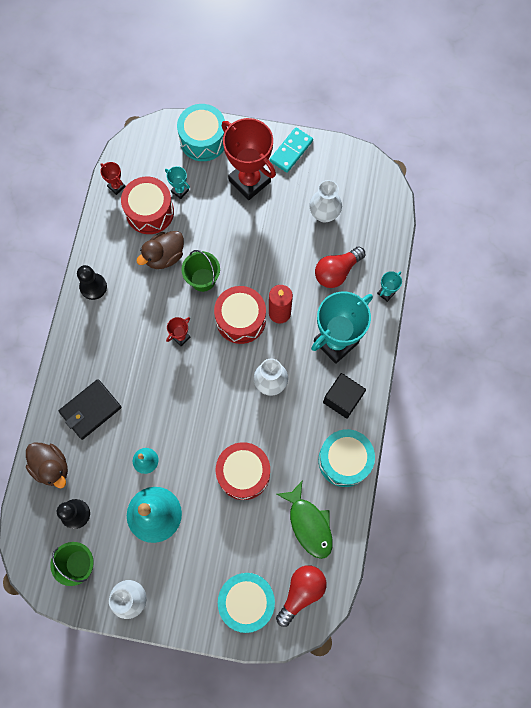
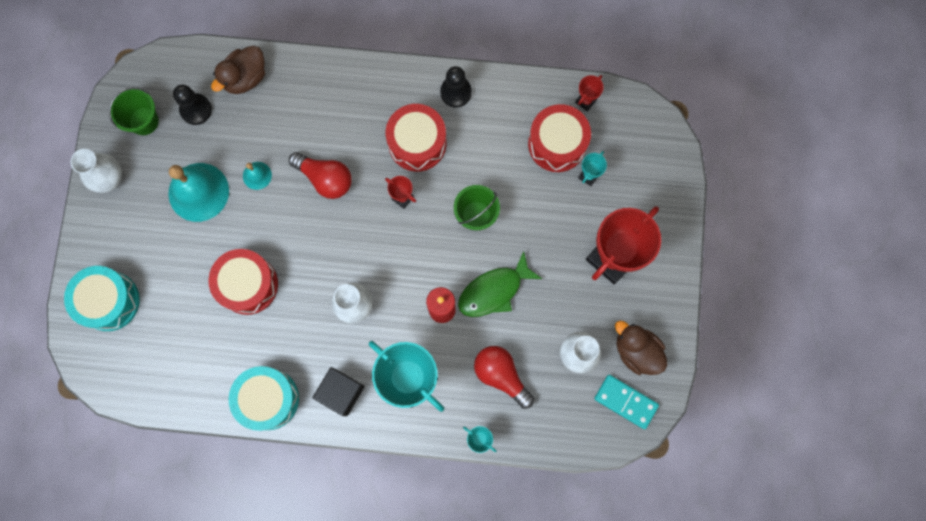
camera: 85 degrees right, 5 degrees up
(90, 410) = (310, 109): black wallet -> none
(164, 256) = (501, 167): brown duck -> brown duck (636, 351)
(203, 140) = (661, 196): turquoise drum -> none
(241, 319) = (430, 264): red drum -> red drum (417, 143)
(291, 151) = (659, 306): turquoise domino -> turquoise domino (625, 402)
(301, 592) = (120, 360): red light bulb -> red light bulb (325, 179)
(309, 524) = (194, 363): green fish -> green fish (494, 290)

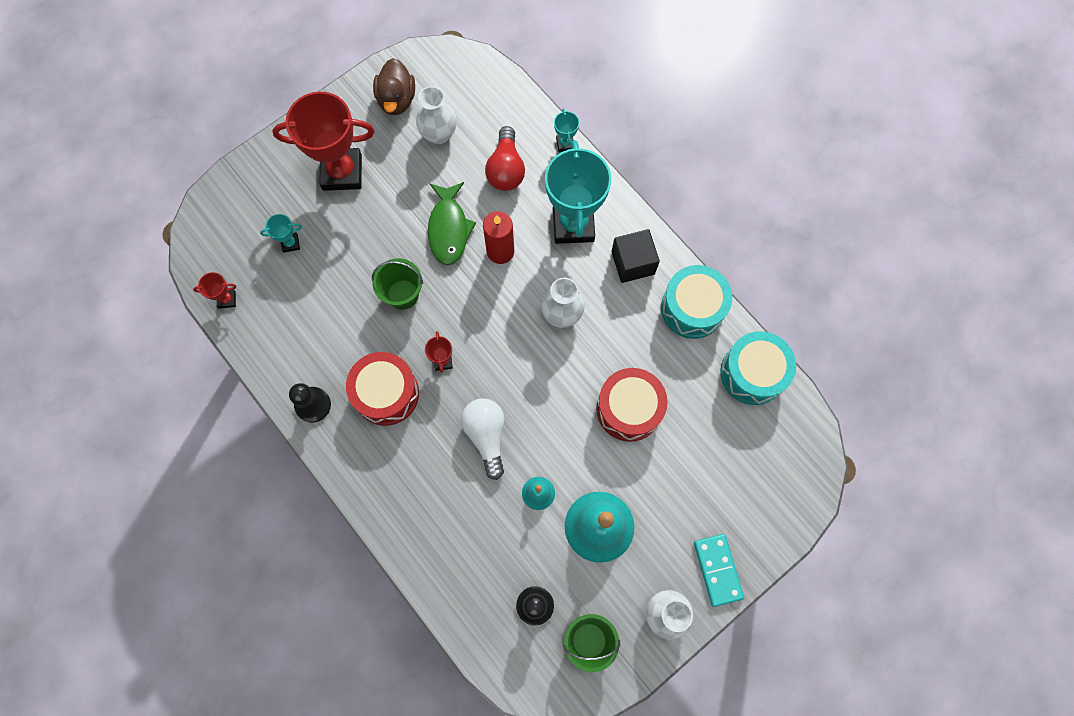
camera: 135 degrees left, 5 degrees down
(109, 301) = (754, 503): turquoise drum -> turquoise drum (752, 373)
(245, 78) = (466, 593): brown duck -> none
(325, 179) = (486, 435): red light bulb -> white light bulb
(494, 290) = (449, 229): green fish -> green fish turned 75 degrees clockwise
(557, 144) = (285, 288): red drum -> none
(625, 402) = (440, 76): turquoise domino -> turquoise domino (717, 570)

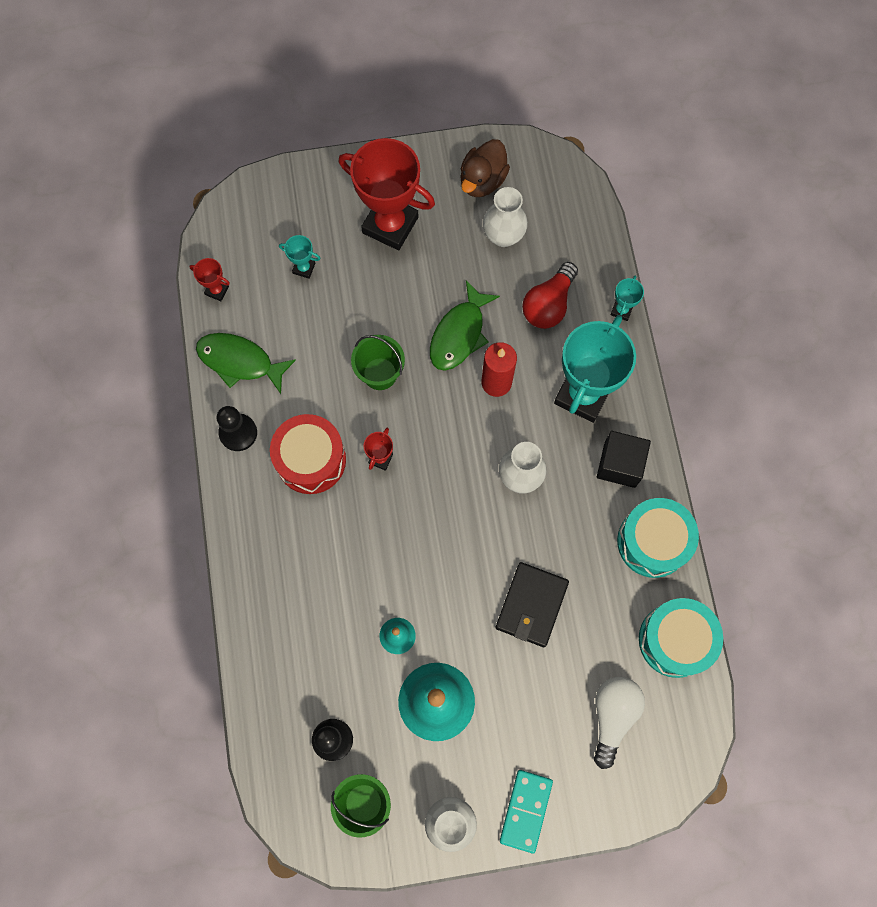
camera: 30 degrees right, 0 degrees up
(281, 347) = (240, 362): none -> green fish
(486, 435) = (380, 553): white light bulb -> white light bulb (612, 716)
(629, 409) = (531, 605): red drum -> black wallet

